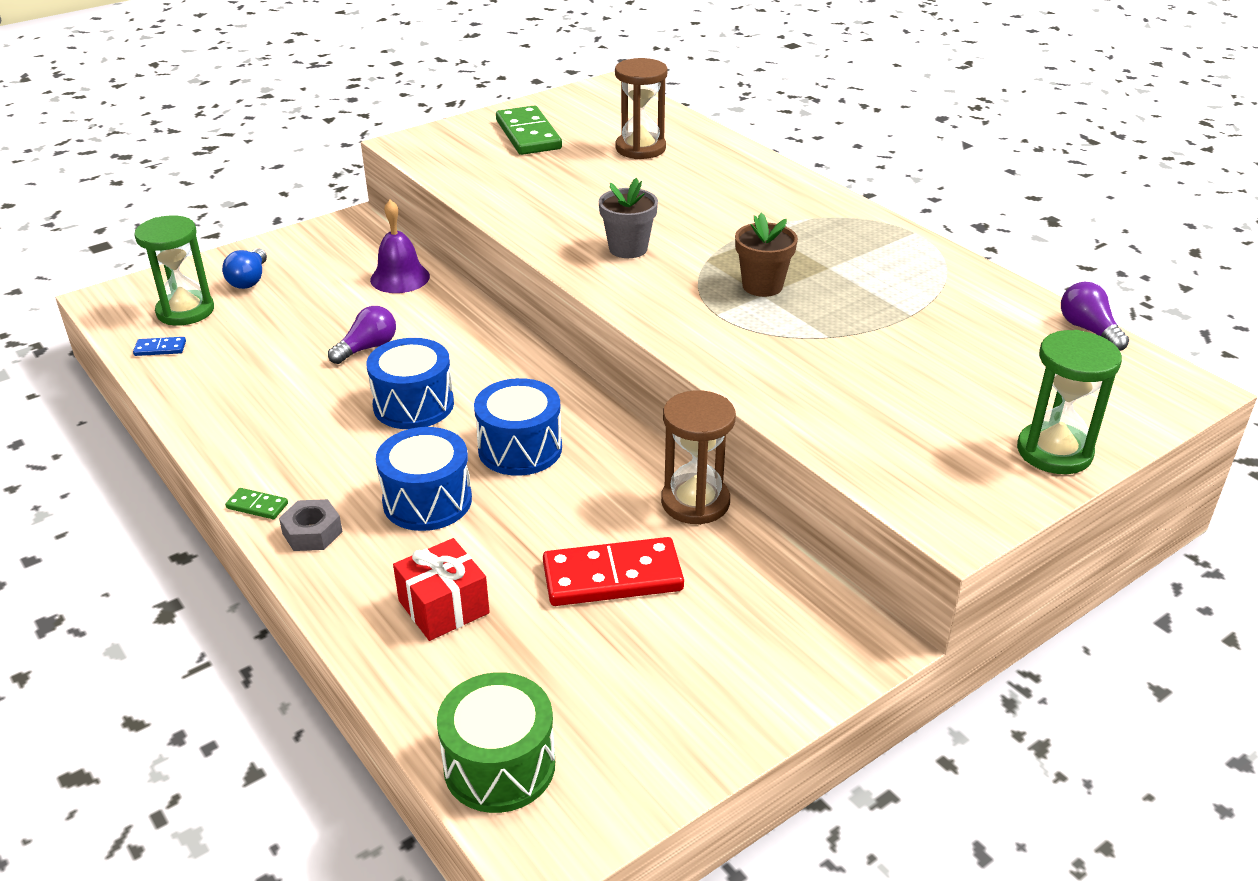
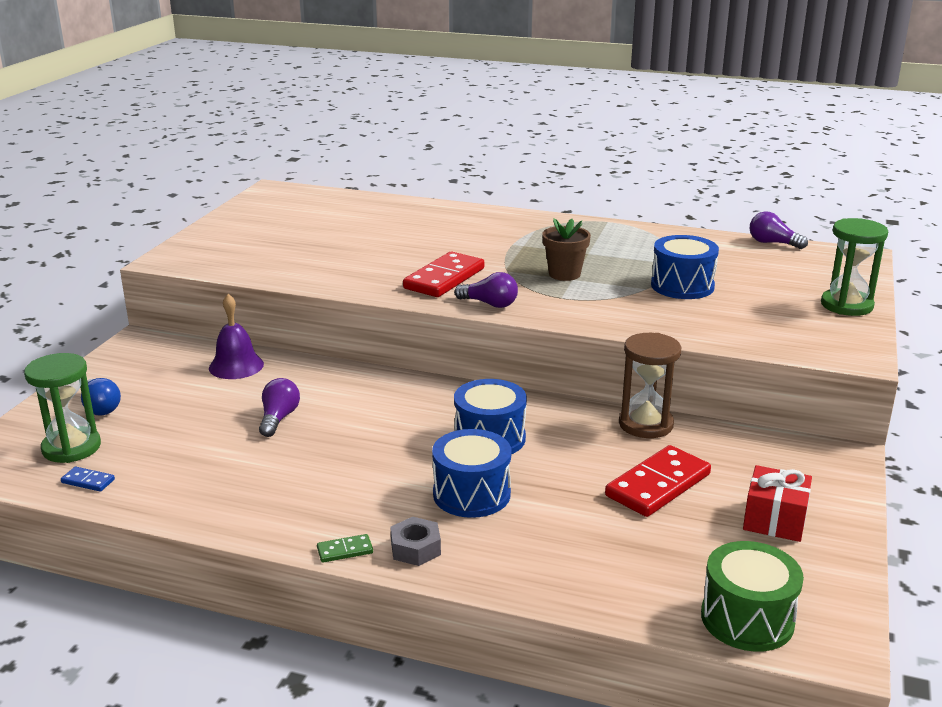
camera: 35 degrees left, 10 degrees down
(160, 348) = (88, 481): blue domino -> blue domino turned 60 degrees clockwise
(413, 405) = (371, 441): blue drum -> blue drum (682, 286)
(443, 607) = (578, 550): red gift -> red gift (774, 520)
(528, 135) = (258, 232): green domino -> none
(628, 248) = (444, 279): grey flower pot -> red domino
(630, 295) = (489, 304): none -> purple light bulb
(640, 148) = (358, 220): brown hourglass -> none

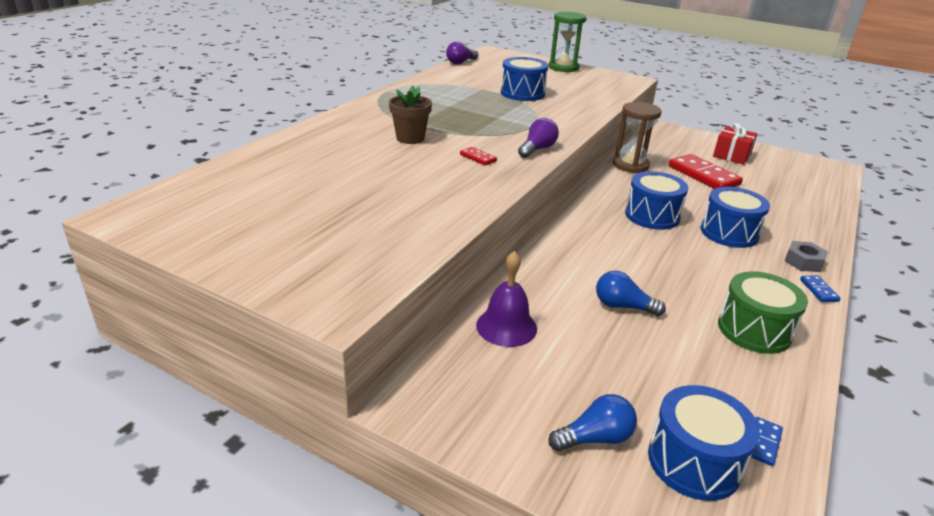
camera: 80 degrees left, 5 degrees up
(71, 447) = (694, 462): green hourglass -> blue drum
(278, 418) = (623, 306): purple light bulb -> blue light bulb
(345, 550) = (818, 290): green domino -> blue domino
(444, 279) = (478, 158): red domino -> red domino, size x0.45
(564, 274) = (487, 119): brown flower pot -> brown flower pot (410, 138)
(747, 619) = (824, 180): green drum -> green drum (754, 330)

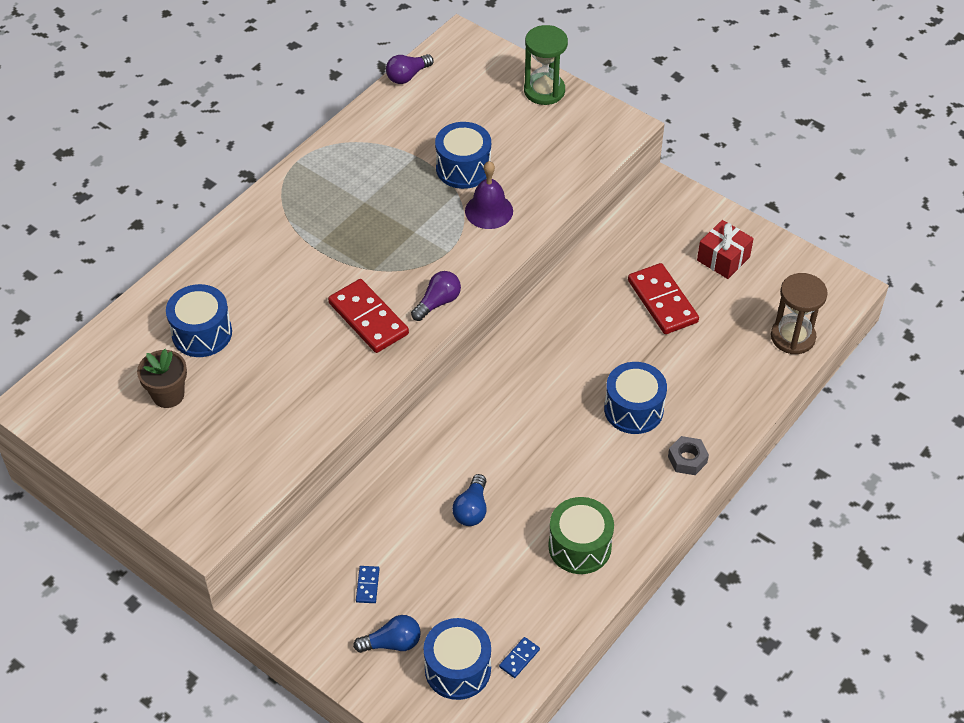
camera: 10 degrees right, 20 degrees up
(410, 138) = (305, 276): brown flower pot -> brown flower pot (168, 395)
(478, 158) = (368, 318): red domino -> red domino, size x2.24
(506, 326) = (357, 526): purple bell -> purple bell (489, 211)
(623, 306) = (472, 509): blue light bulb -> blue light bulb turned 105 degrees counterclockwise
(630, 165) = (581, 276): brown hourglass -> brown hourglass (793, 337)
(652, 216) = (562, 376): blue drum -> blue drum (202, 333)
(818, 290) = (675, 501): blue domino -> blue domino (367, 585)

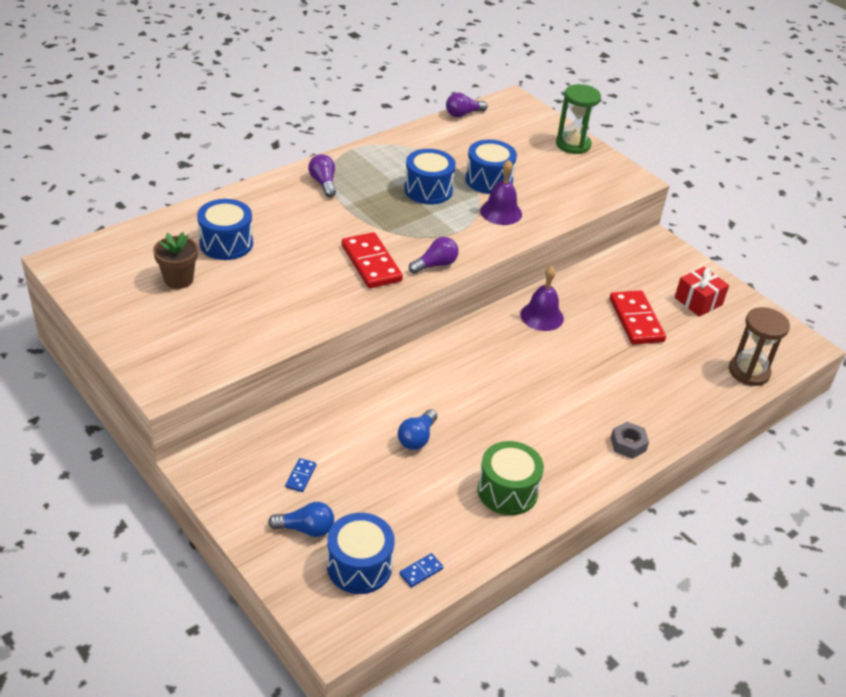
camera: 10 degrees right, 10 degrees down
(280, 220) = (323, 183): none -> purple light bulb
(561, 322) = (542, 316): none -> purple bell
(633, 409) = (588, 394): blue drum -> blue drum (428, 190)

